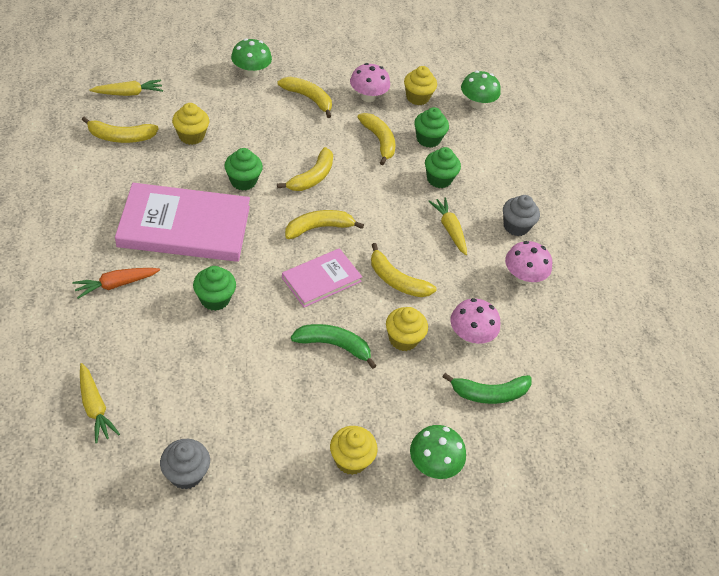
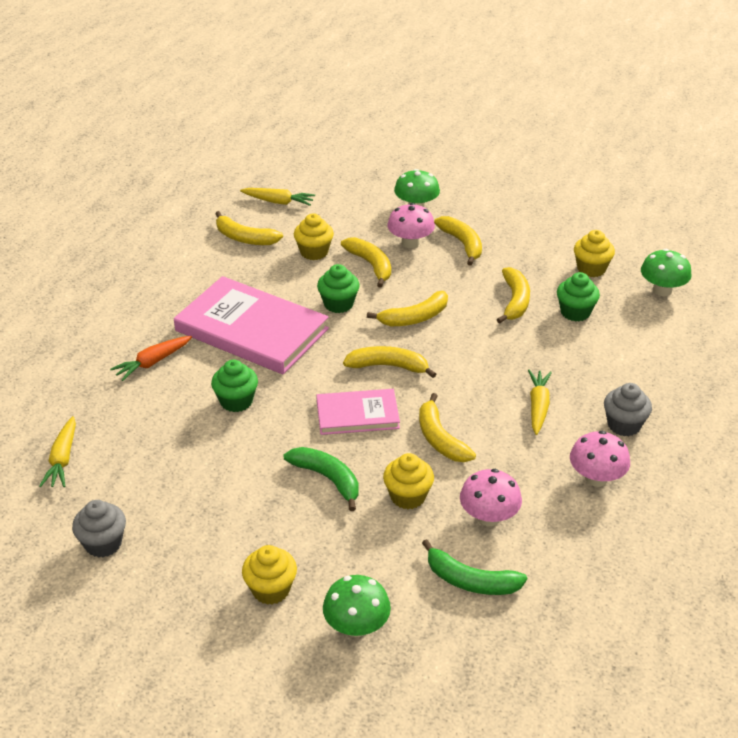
camera: 35 degrees right, 10 degrees down
(116, 284) = (153, 362): orange carrot -> orange carrot turned 45 degrees counterclockwise
(247, 137) = (371, 265): none -> yellow banana
(368, 97) = (532, 256): pink mushroom -> pink mushroom (410, 243)
(439, 179) = (560, 354): green cupcake -> none

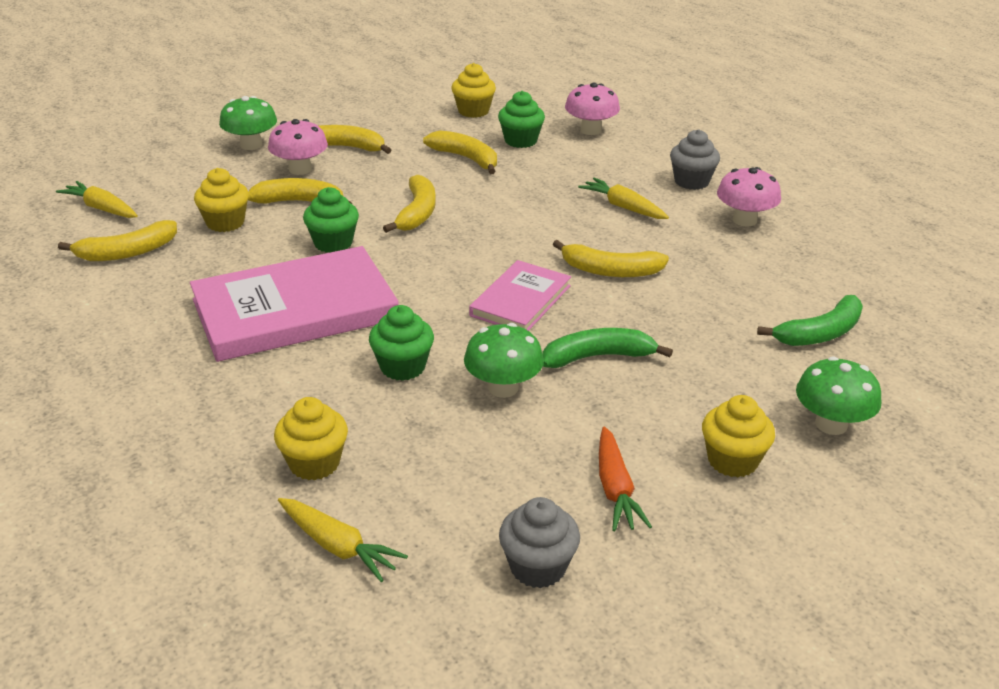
camera: 55 degrees left, 5 degrees down
(153, 362) = (251, 401): orange carrot -> orange carrot (615, 489)
(278, 202) = (101, 208): yellow carrot -> yellow carrot turned 105 degrees counterclockwise
(388, 366) = (470, 255): yellow banana -> none
(408, 496) = (673, 320): yellow cupcake -> yellow cupcake (314, 463)
(488, 517) = (744, 290): pink mushroom -> pink mushroom (590, 130)
(662, 290) = (544, 98): green mushroom -> green mushroom (503, 388)

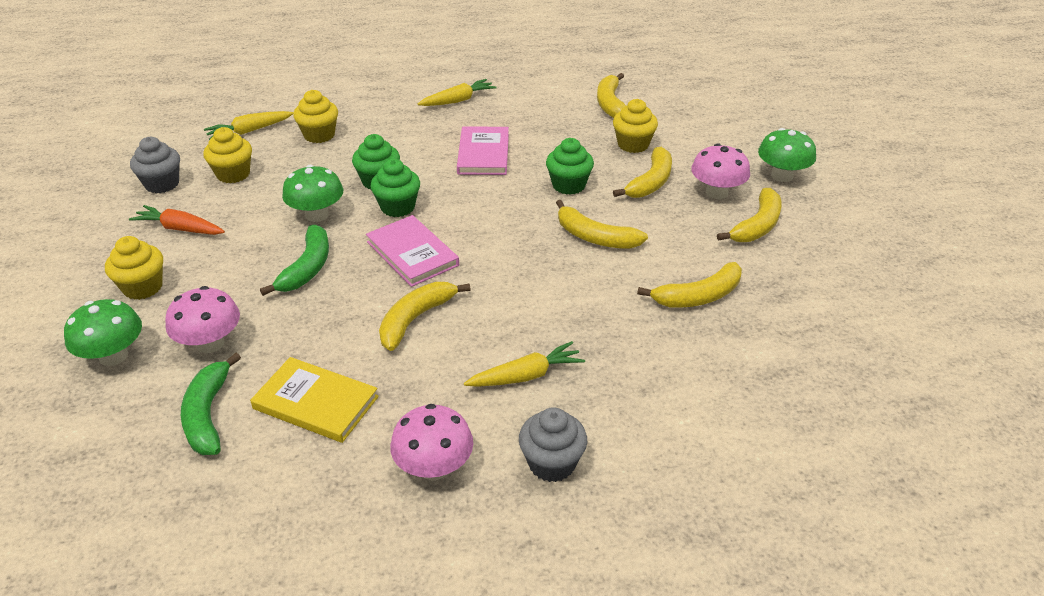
camera: 115 degrees right, 5 degrees up
(101, 208) = (686, 100): yellow carrot -> yellow carrot (458, 100)
(295, 310) = (483, 154): pink book -> pink book, size x0.55
(473, 111) = (832, 338): yellow cupcake -> yellow cupcake (233, 174)
(520, 141) = (730, 351): green cupcake -> green cupcake (398, 207)
(590, 130) = (740, 425): pink mushroom -> pink mushroom (210, 343)
(749, 286) = (315, 403): none -> yellow book

